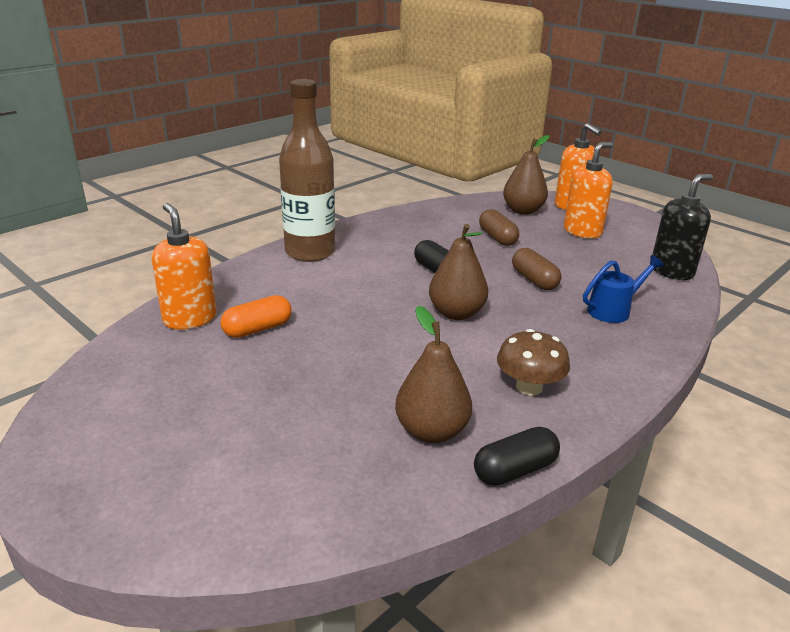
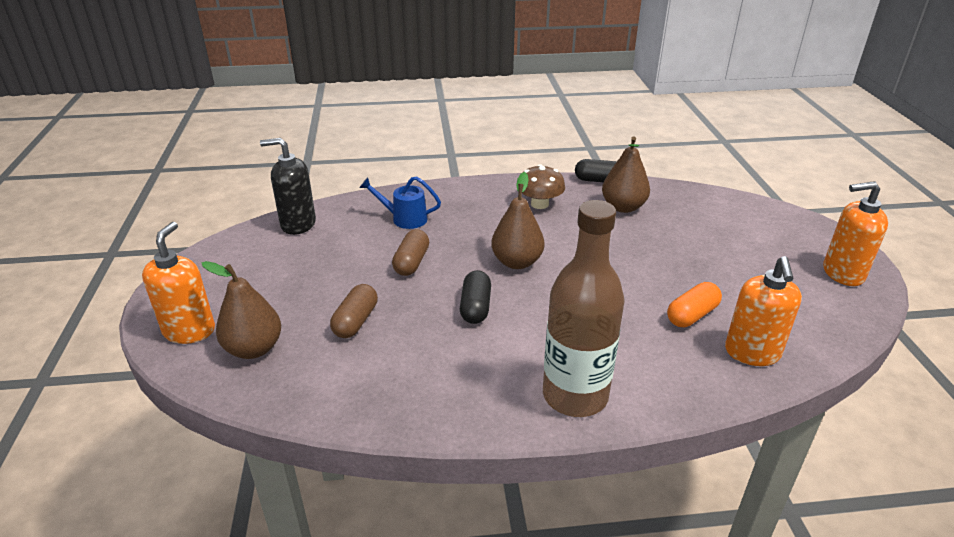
camera: 140 degrees left, 5 degrees up
(258, 329) = (692, 315): orange capsule -> orange capsule turned 45 degrees counterclockwise
(582, 231) = (266, 290): orange soap dispenser -> orange soap dispenser (842, 273)

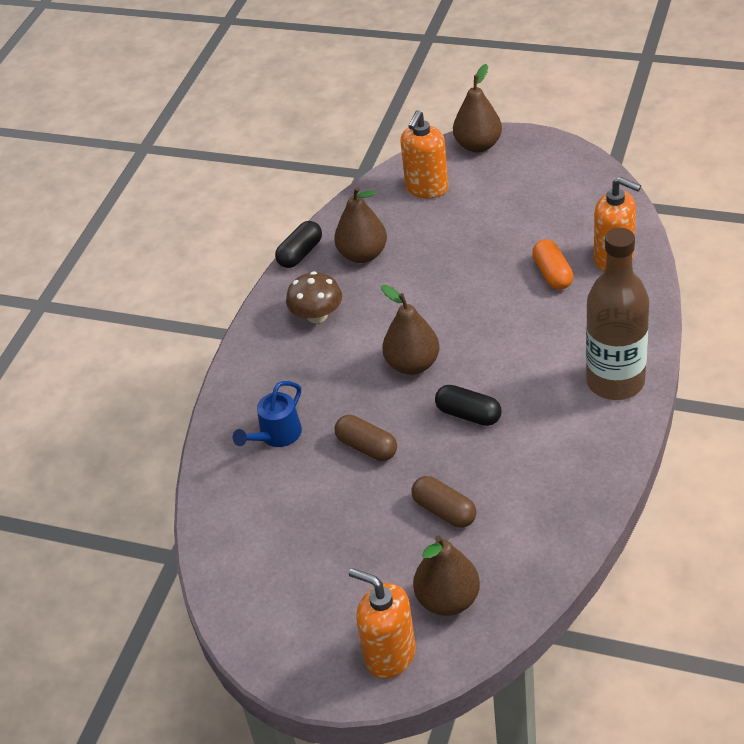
camera: 60 degrees left, 10 degrees up
(298, 224) = (228, 537): black soap dispenser -> none
(816, 230) = (478, 145): none -> brown pear
(842, 273) = (545, 161): orange soap dispenser -> orange soap dispenser (426, 188)

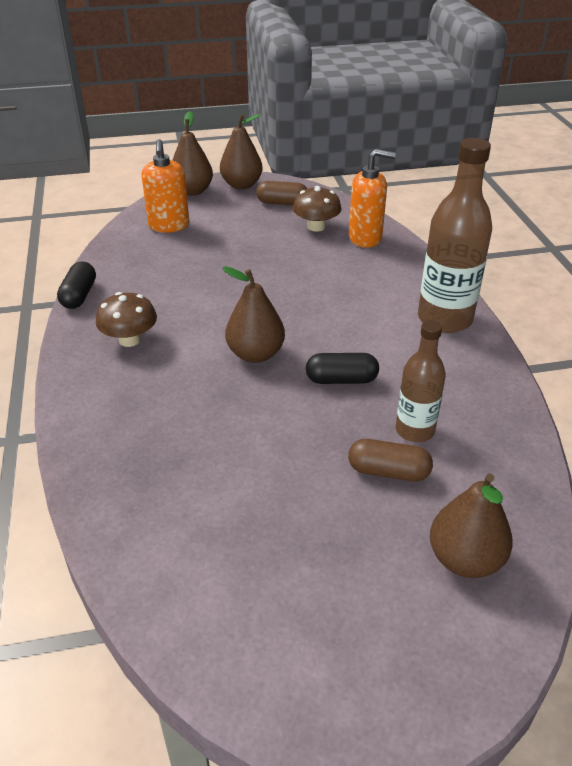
camera: 35 degrees left, 5 degrees down
(276, 436) = (156, 458): blue watering can -> none
(363, 255) = (143, 283): brown pear -> brown pear (241, 185)
(367, 447) = (264, 438): brown capsule -> brown capsule (282, 203)
(390, 655) = (455, 649): orange soap dispenser -> none
(494, 483) = (414, 430): none -> brown bottle
(552, 274) = (325, 258): orange capsule -> none
(573, 229) = (316, 227): none -> brown mushroom

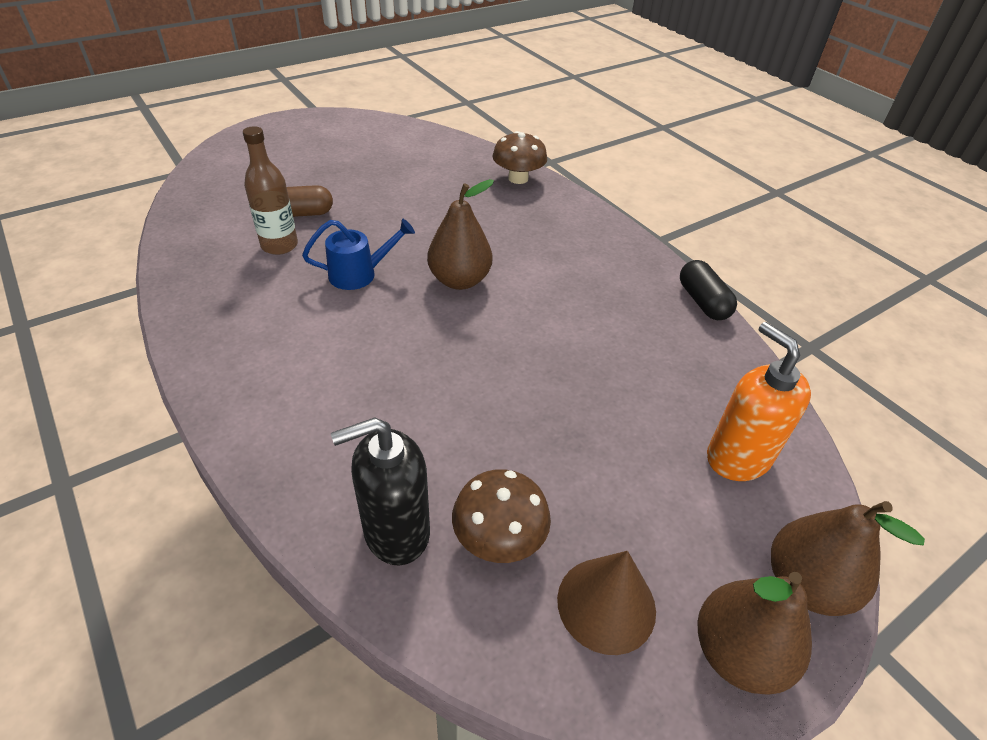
camera: 155 degrees right, 5 degrees up
(130, 339) = (595, 267): brown mushroom -> brown mushroom (518, 178)
(282, 203) = (606, 604): brown capsule -> brown cone
(341, 380) = (360, 274): black capsule -> blue watering can
(365, 238) = (396, 532): orange soap dispenser -> black soap dispenser
(444, 319) = (246, 379): brown bottle -> none
(465, 559) = (240, 179): brown pear -> none

